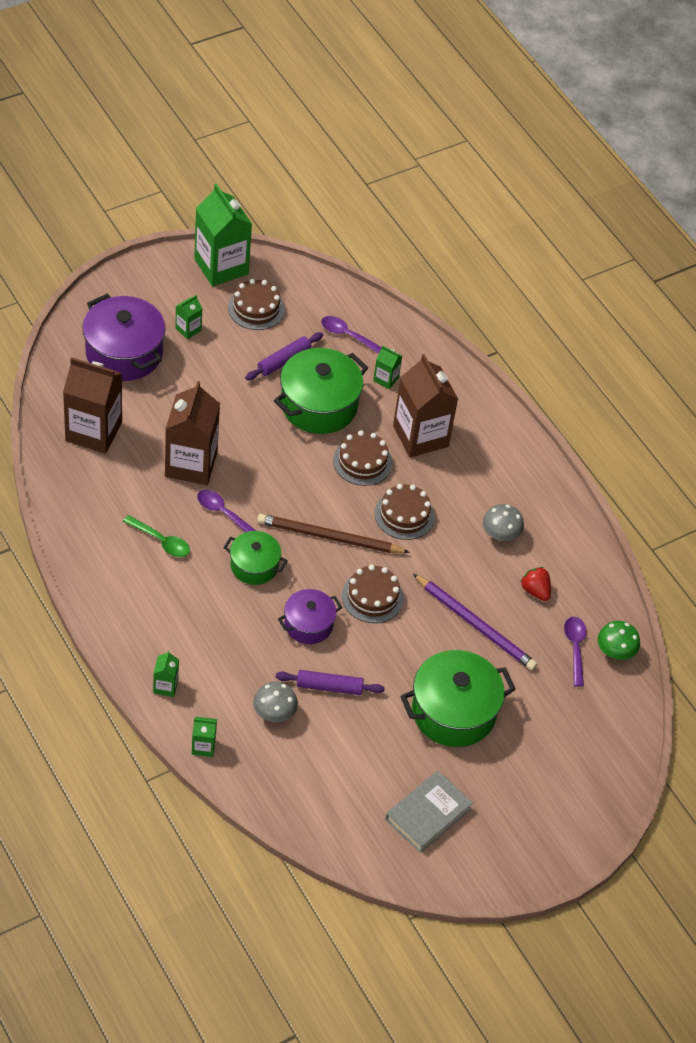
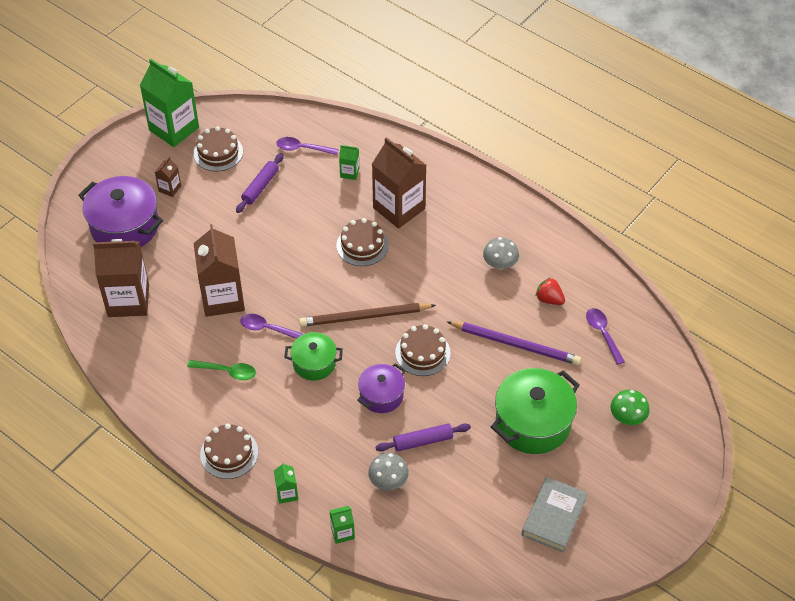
camera: 15 degrees left, 0 degrees up
(188, 329) = (170, 188): green carton -> brown carton
(319, 405) = (305, 212): green pot -> none
(404, 515) = (416, 276): brown cake -> brown cake (229, 453)
(615, 651) = (635, 324): green mushroom -> green mushroom (627, 417)

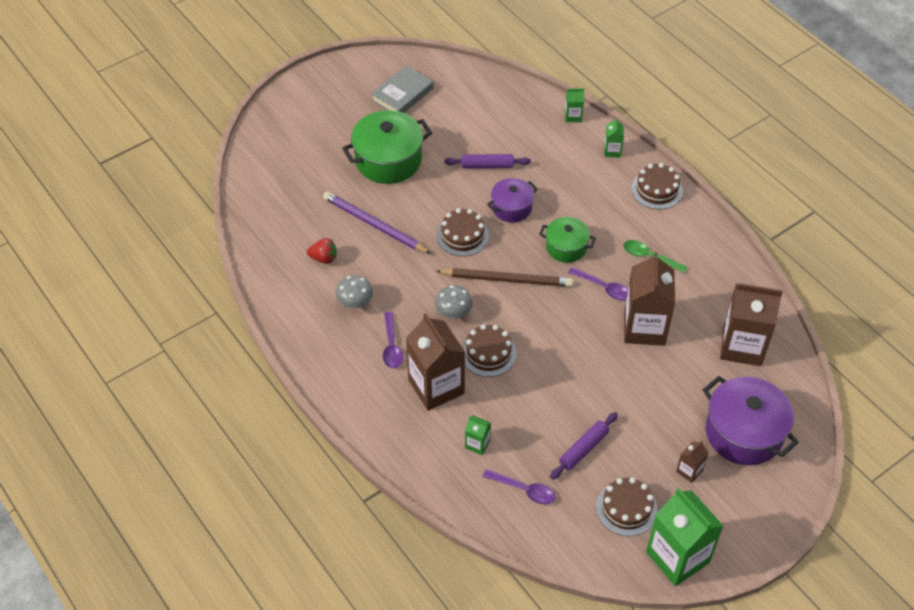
camera: 165 degrees left, 0 degrees up
(388, 481) = (526, 143): grey mushroom -> grey mushroom (453, 313)
(549, 299) = (323, 258): red strawberry -> red strawberry turned 45 degrees counterclockwise
(602, 334) = (290, 217): purple spoon -> purple spoon (391, 346)
(627, 417) = (307, 148): green mushroom -> none

